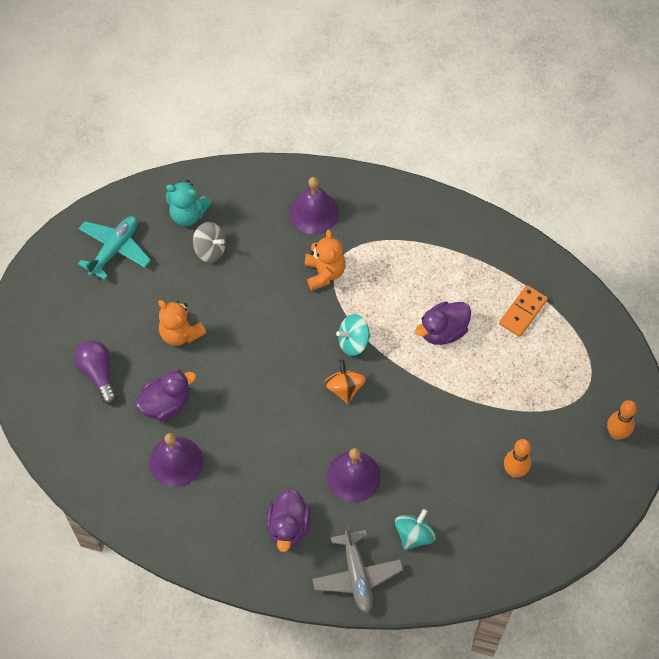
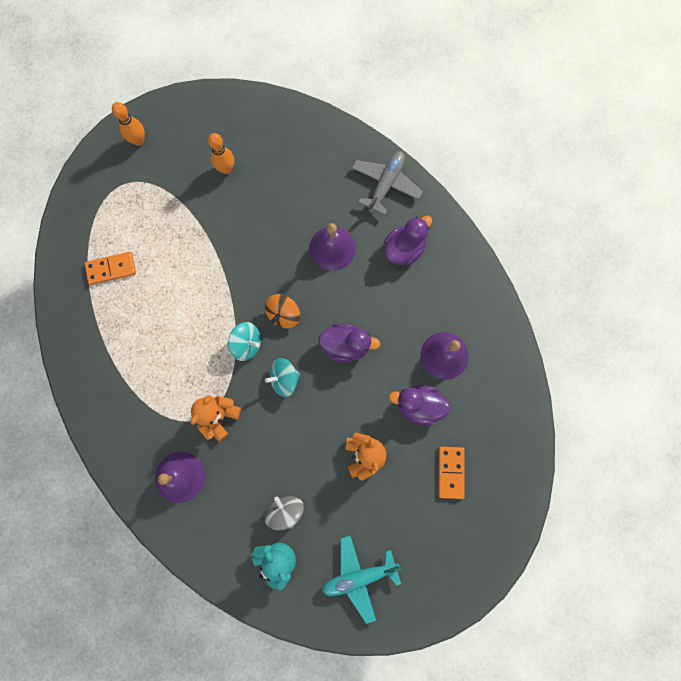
camera: 140 degrees left, 15 degrees up
(98, 374) = (450, 472): purple light bulb -> orange domino
(414, 535) = (327, 180): turquoise spinning top -> turquoise spinning top (284, 379)
(443, 331) = (178, 300): purple duck -> purple duck (346, 346)

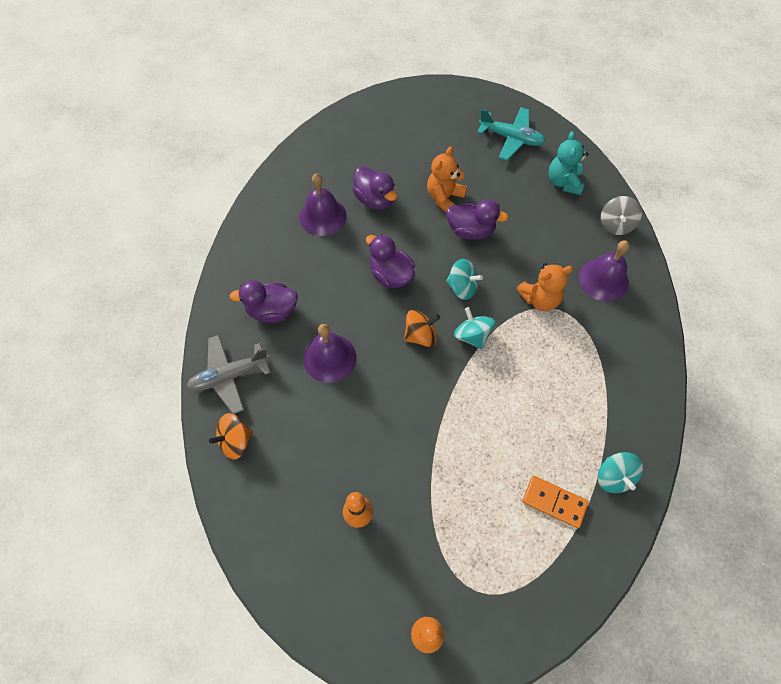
camera: 140 degrees left, 15 degrees down
(81, 315) = (613, 477): none -> turquoise spinning top
(285, 511) = (534, 204): grey spinning top -> grey spinning top (615, 225)
(317, 439) = (470, 231): none -> purple duck
(340, 151) = (235, 441): none -> orange spinning top
(450, 472) = (393, 149): orange domino -> none

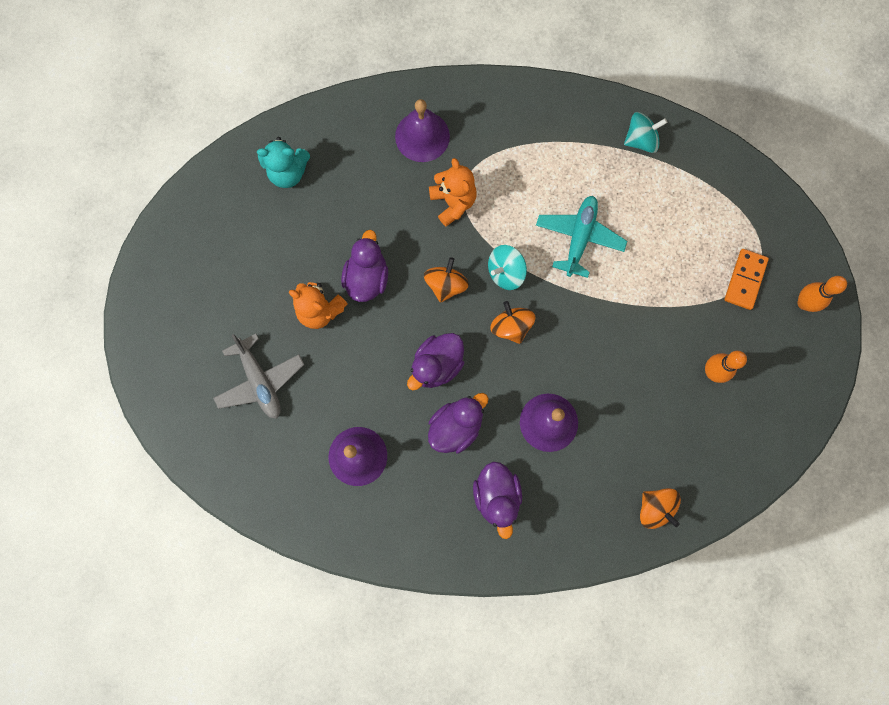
camera: 95 degrees left, 15 degrees up
(229, 376) = (583, 530): grey plane -> grey plane (260, 381)
(375, 200) = (328, 394): purple duck -> purple duck (456, 427)
(462, 287) = (446, 285): turquoise spinning top -> orange spinning top
(511, 138) = (220, 233): turquoise plane -> turquoise plane (579, 238)
(554, 502) = (672, 193): orange domino -> orange domino (745, 280)
(615, 225) = (347, 119): grey spinning top -> none

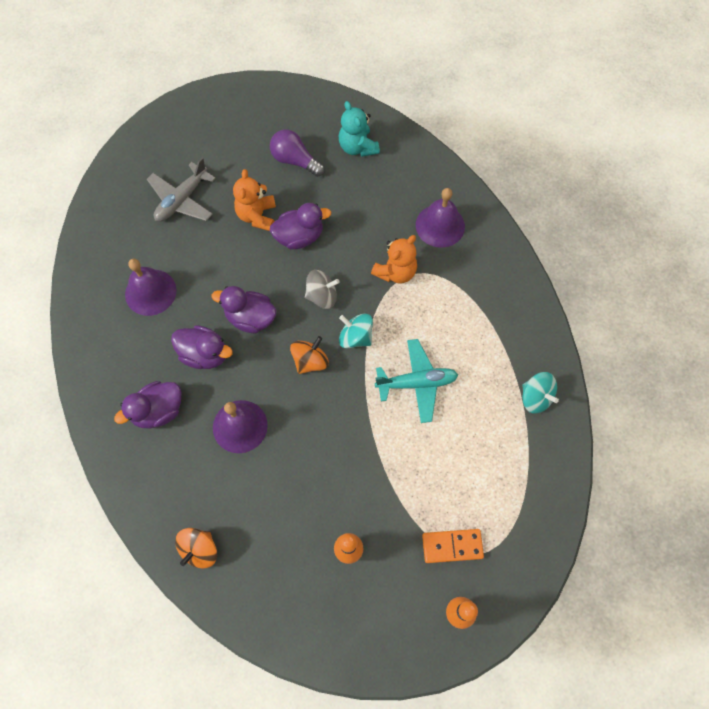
camera: 65 degrees right, 10 degrees down
(271, 243) = (295, 160): none -> purple light bulb
(446, 285) = (322, 296): orange spinning top -> grey spinning top

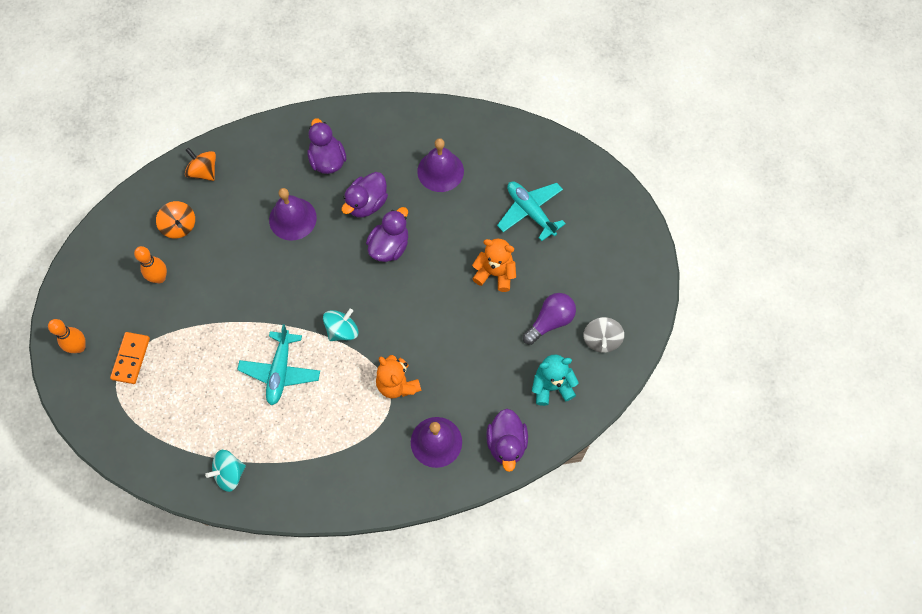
camera: 105 degrees right, 0 degrees up
(182, 200) = (530, 212): grey plane -> turquoise plane
(299, 237) = (461, 306): purple duck -> purple duck (506, 443)
(310, 361) = (332, 286): orange spinning top -> orange spinning top (179, 226)
(322, 296) = (392, 311): grey spinning top -> grey spinning top (601, 340)

